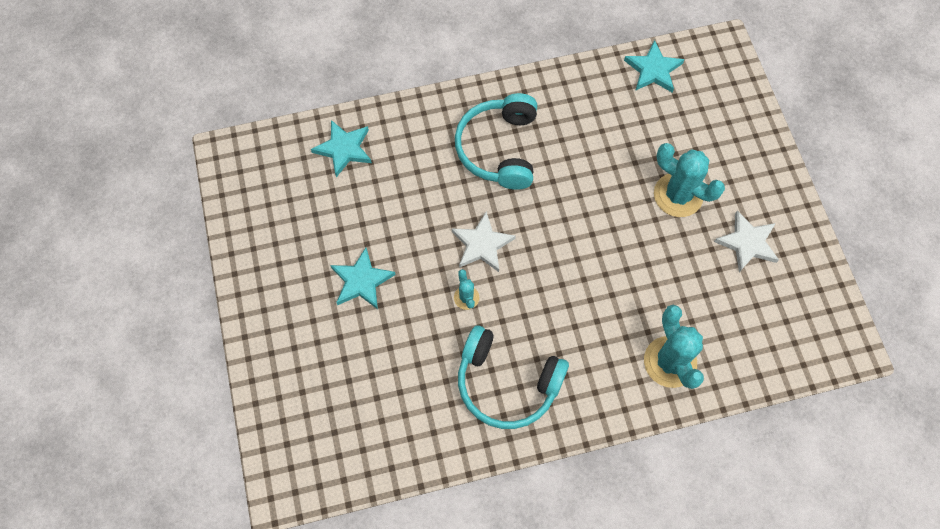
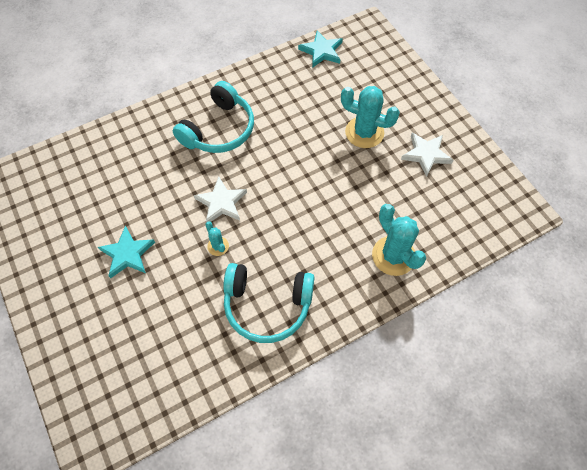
camera: 15 degrees left, 5 degrees down
(344, 149) = (93, 157): turquoise star -> none
(499, 148) = (219, 129): turquoise headphones -> turquoise headphones turned 135 degrees counterclockwise

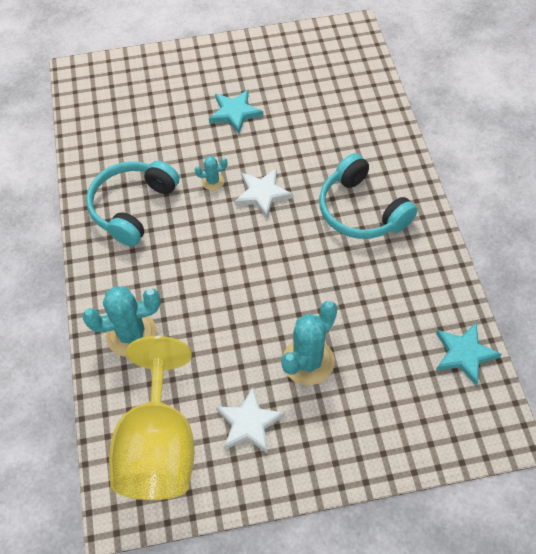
camera: 110 degrees right, 5 degrees down
(470, 203) = (159, 447): none -> yellow goblet

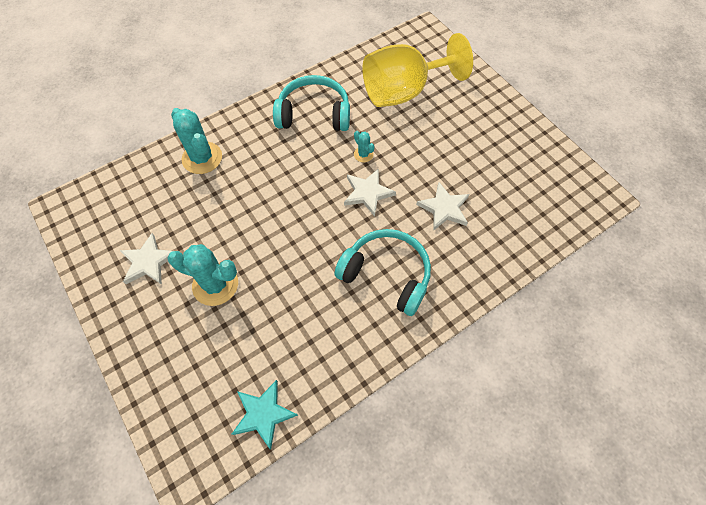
camera: 65 degrees right, 5 degrees up
(159, 447) = (115, 211): yellow goblet -> yellow goblet (403, 92)
(235, 113) = (443, 142): turquoise star -> none
(311, 141) = (444, 208): none -> white star
(361, 210) = (386, 275): turquoise headphones -> turquoise headphones turned 90 degrees clockwise

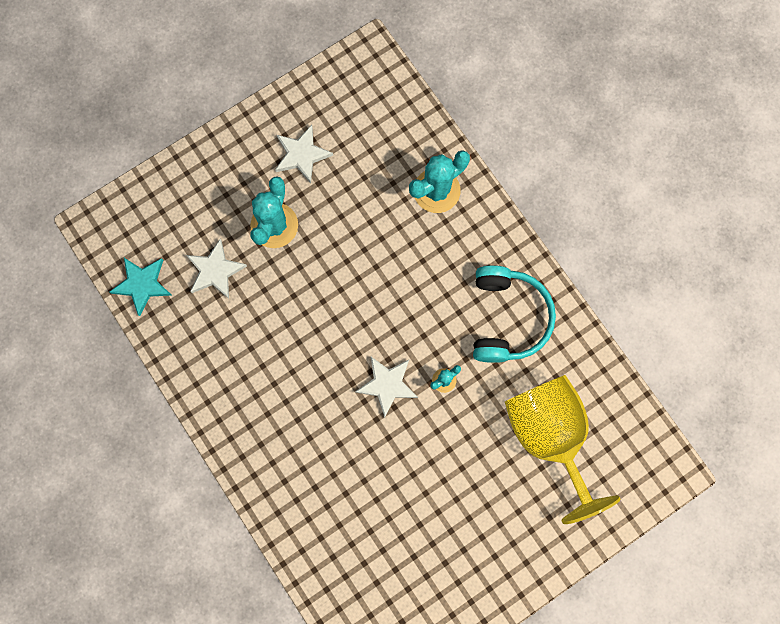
camera: 90 degrees right, 15 degrees up
(386, 275) = (281, 403): turquoise headphones -> none
(444, 208) = (365, 475): white star -> white star (215, 271)

